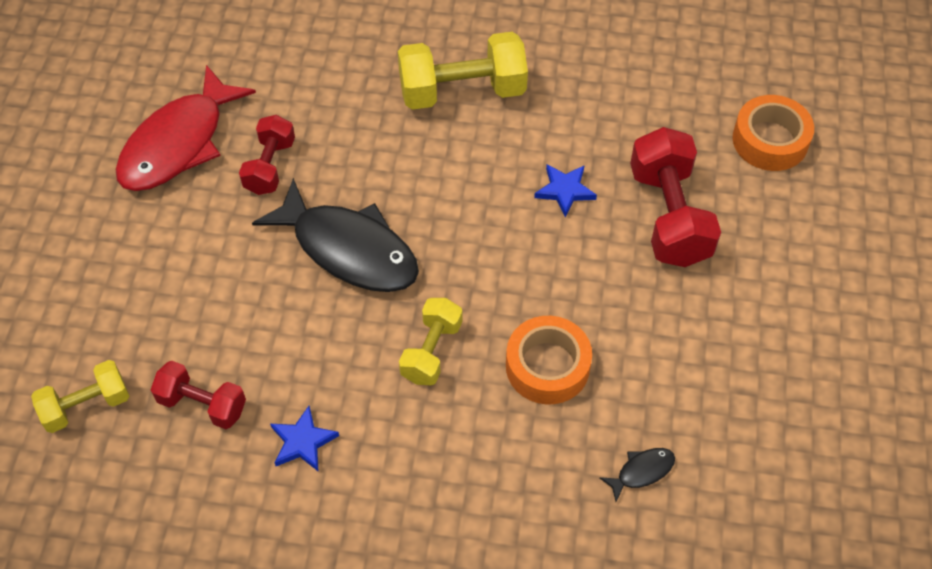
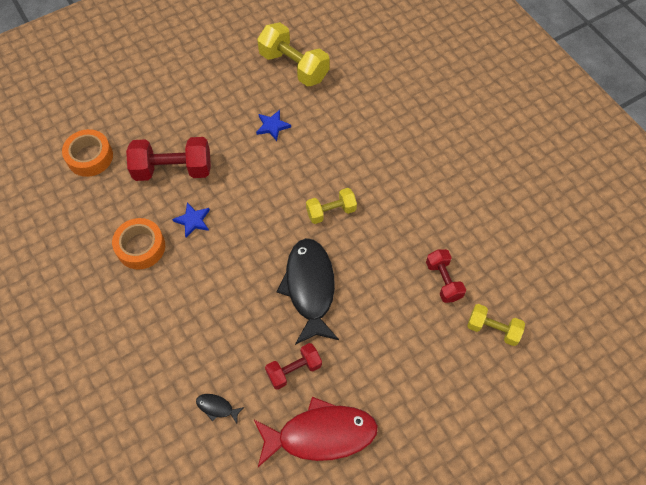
camera: 130 degrees left, 5 degrees up
(303, 441) = (419, 227): blue star -> blue star (272, 126)
(462, 91) = (162, 314): yellow dumbbell -> yellow dumbbell (294, 66)
(547, 366) = (297, 164): orange tape -> orange tape (141, 247)
(641, 471) = (314, 103): black fish -> black fish (217, 407)
(669, 216) = (173, 169): red dumbbell -> red dumbbell turned 45 degrees clockwise

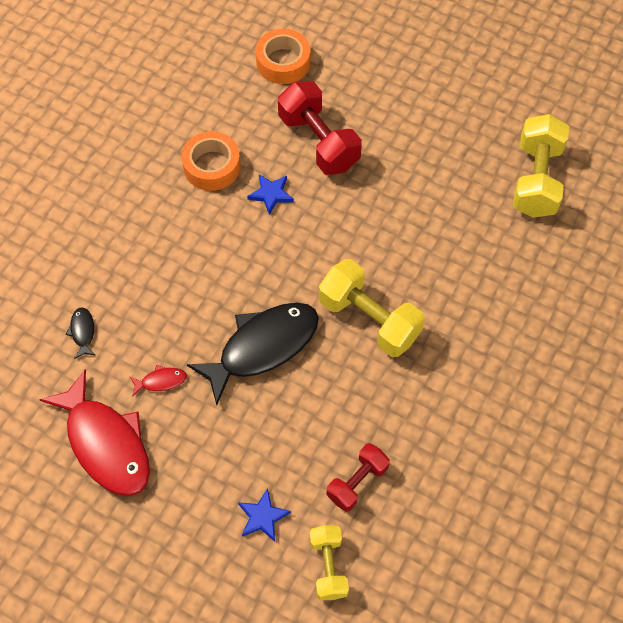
camera: 60 degrees right, 0 degrees up
(272, 126) = (439, 202): blue star -> blue star (262, 517)
(294, 370) = (161, 381): red dumbbell -> red fish
(331, 211) = (369, 319): yellow dumbbell -> yellow dumbbell, size x1.67

